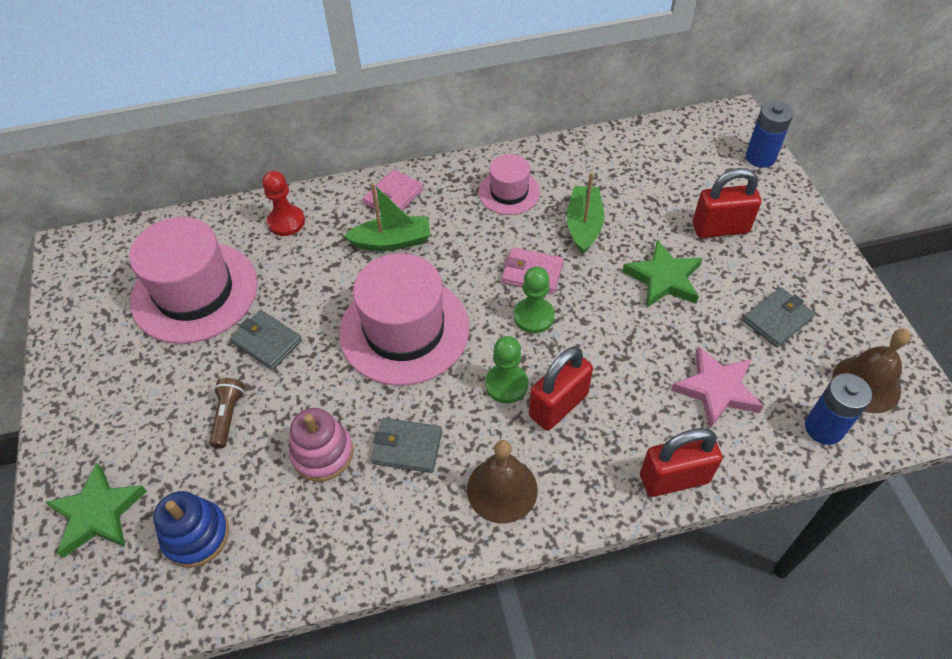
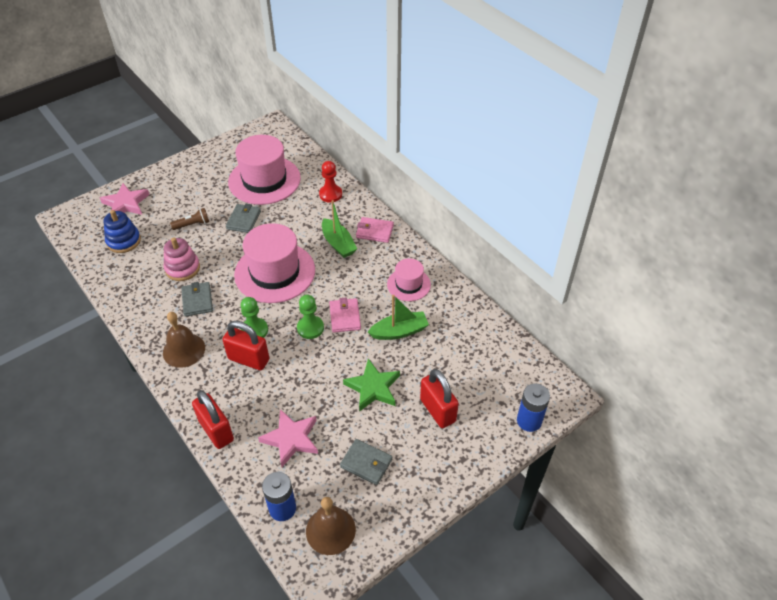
camera: 65 degrees right, 5 degrees down
(98, 513) = (126, 204): green star -> pink star

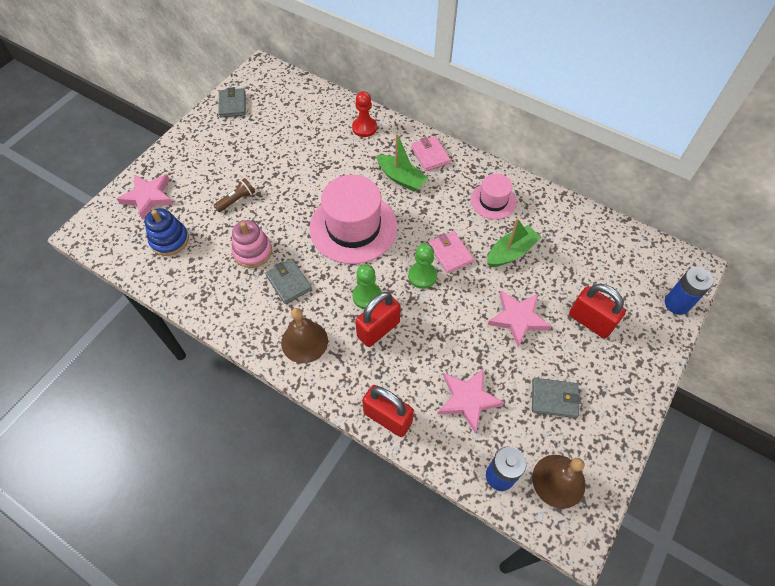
camera: 20 degrees left, 10 degrees up
(243, 220) = (289, 180): grey wallet -> grey wallet (232, 105)
(248, 359) = (378, 329): red padlock -> red padlock turned 45 degrees counterclockwise
(264, 180) = (287, 130): pink hat -> none
(373, 387) = (518, 318): green star -> pink star
(374, 231) = (430, 155): pink wallet -> pink wallet turned 75 degrees clockwise

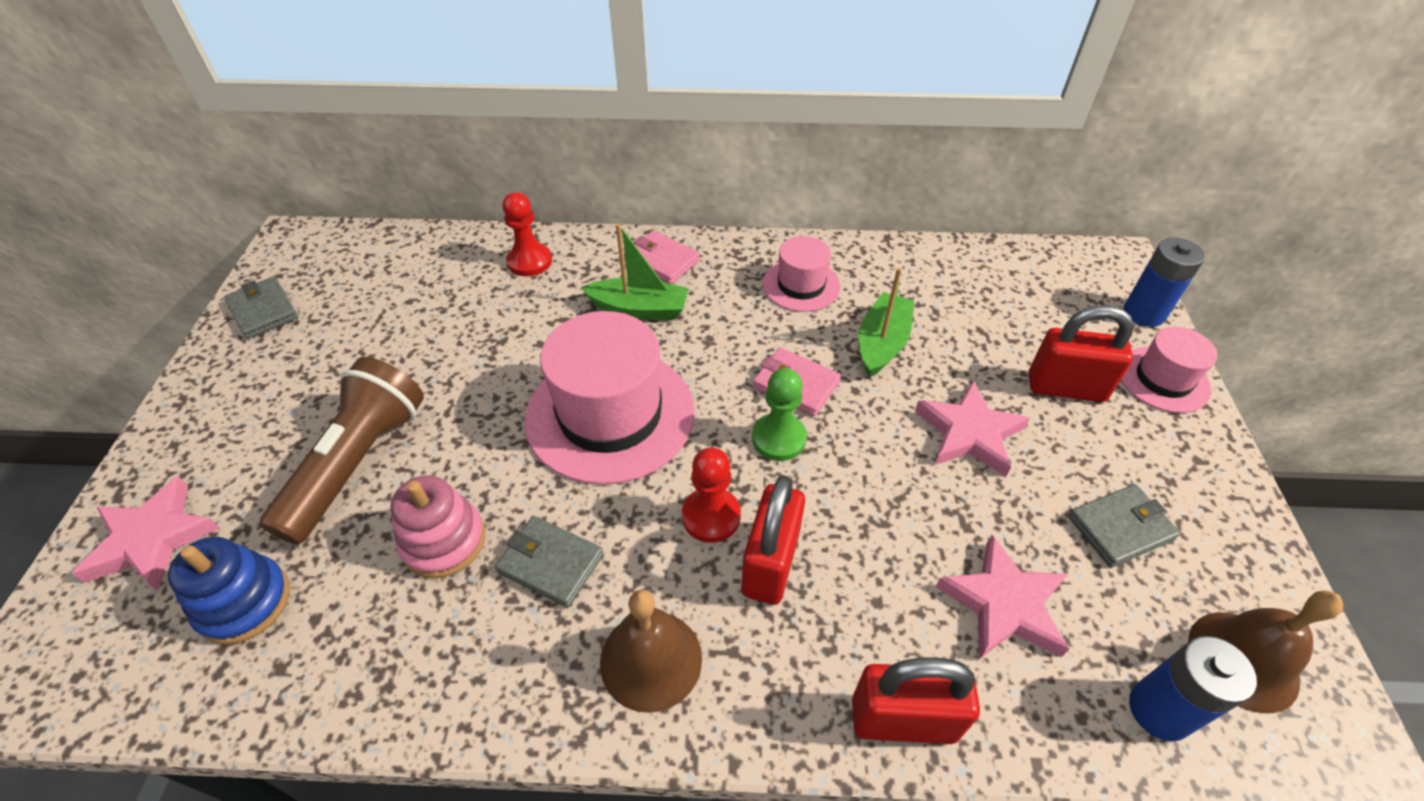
camera: 30 degrees left, 10 degrees down
(236, 200) = (358, 463): brown flashlight -> brown flashlight, size x2.11
(367, 296) = (711, 516): green pawn -> red pawn
(650, 343) = (1163, 379): none -> pink hat

